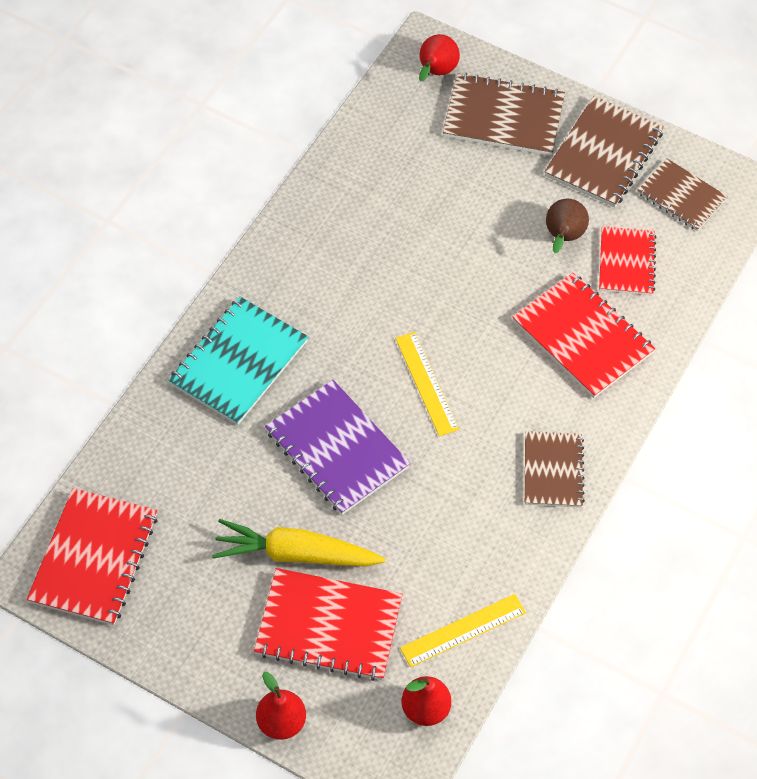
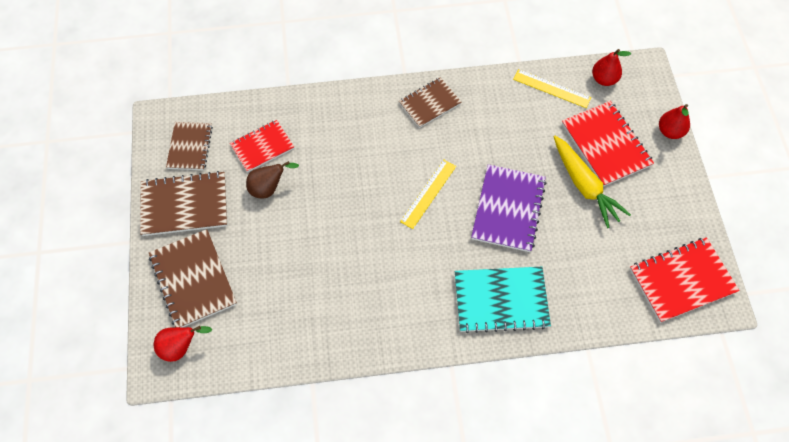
camera: 125 degrees left, 5 degrees up
(582, 337) = (333, 138): red notebook -> none

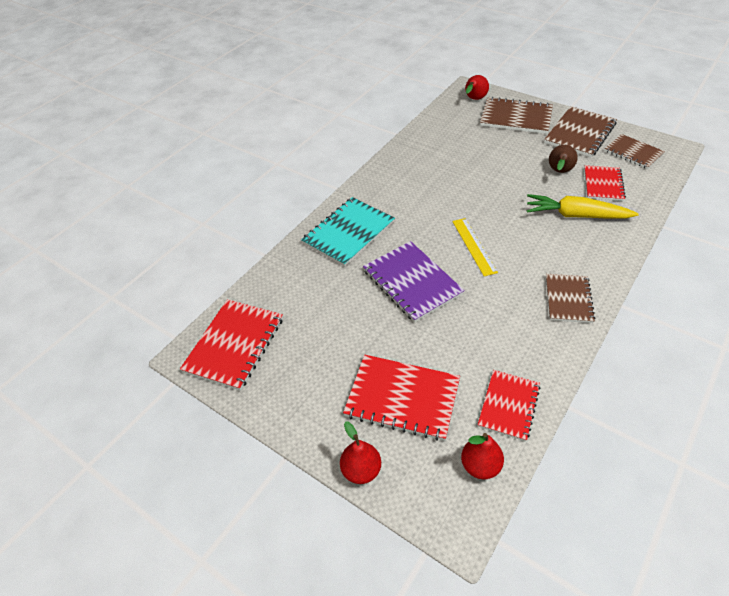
camera: 135 degrees right, 15 degrees down
(551, 88) = (508, 405): yellow ruler -> red notebook
(584, 185) = (380, 347): yellow carrot -> yellow carrot (576, 215)

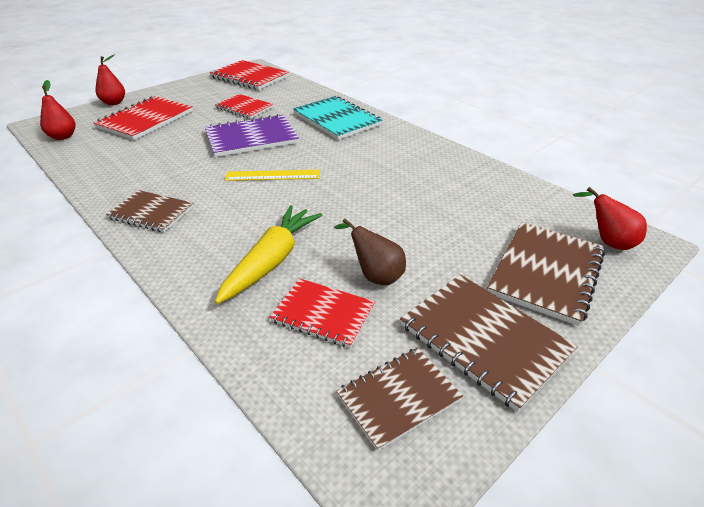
camera: 100 degrees right, 10 degrees down
(508, 405) = (88, 155): red notebook -> red notebook (244, 108)

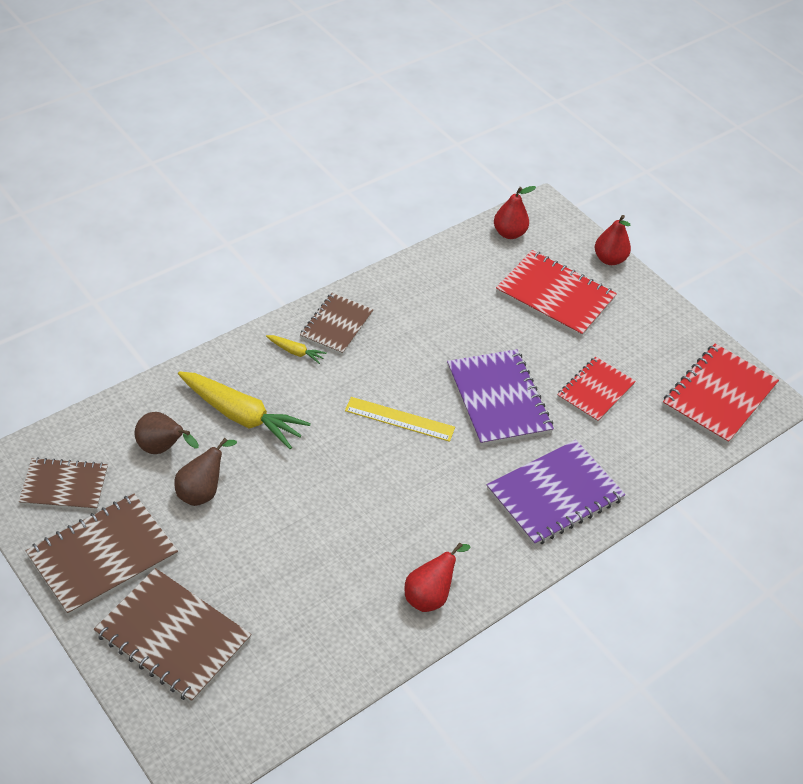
camera: 90 degrees right, 10 degrees up
(184, 234) = (295, 352): none -> yellow carrot
(273, 175) = (399, 419): yellow ruler -> yellow ruler turned 75 degrees counterclockwise
(323, 314) = (162, 448): red notebook -> brown pear
(336, 119) = (554, 494): turquoise notebook -> purple notebook
(398, 398) = (64, 486): brown notebook -> brown notebook turned 60 degrees counterclockwise
(608, 242) = (210, 722): red pear -> red pear (430, 595)

